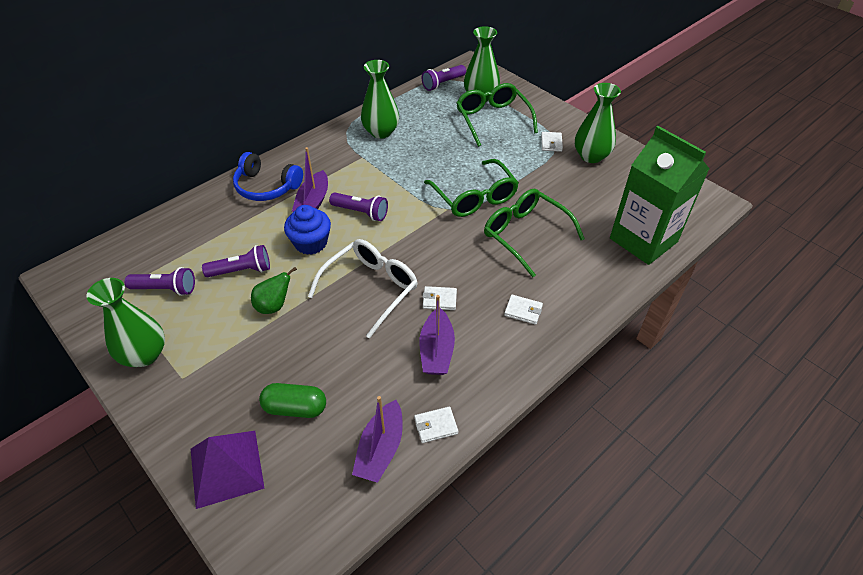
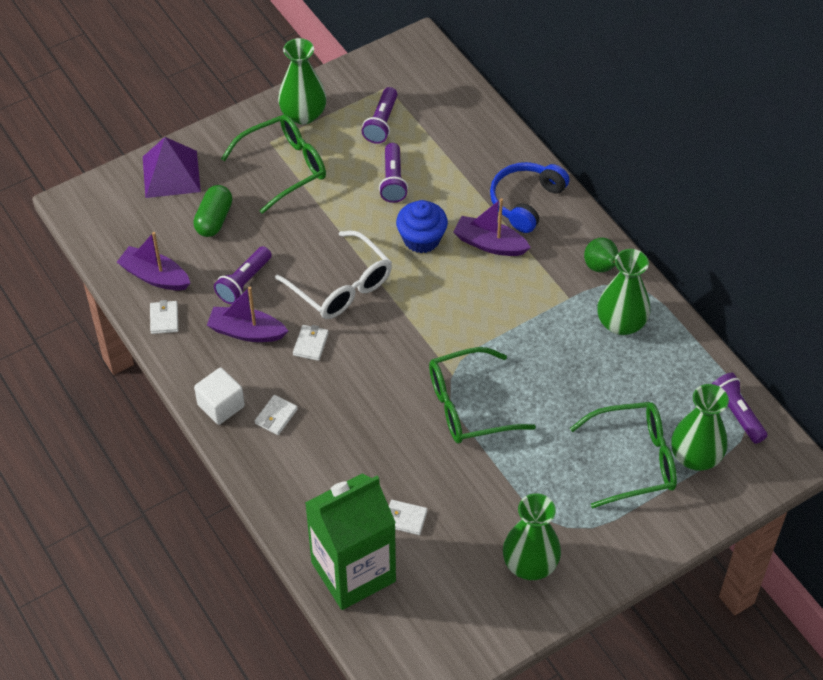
camera: 100 degrees right, 5 degrees up
(274, 306) = (338, 206): green pear -> green pear (601, 268)
(361, 212) = (462, 288): purple flashlight -> purple flashlight (244, 282)
(525, 354) = (221, 405): none -> white cube
(526, 235) = (389, 446): green glasses -> green glasses (283, 168)
(551, 143) = (567, 521): white wallet -> white wallet (405, 519)

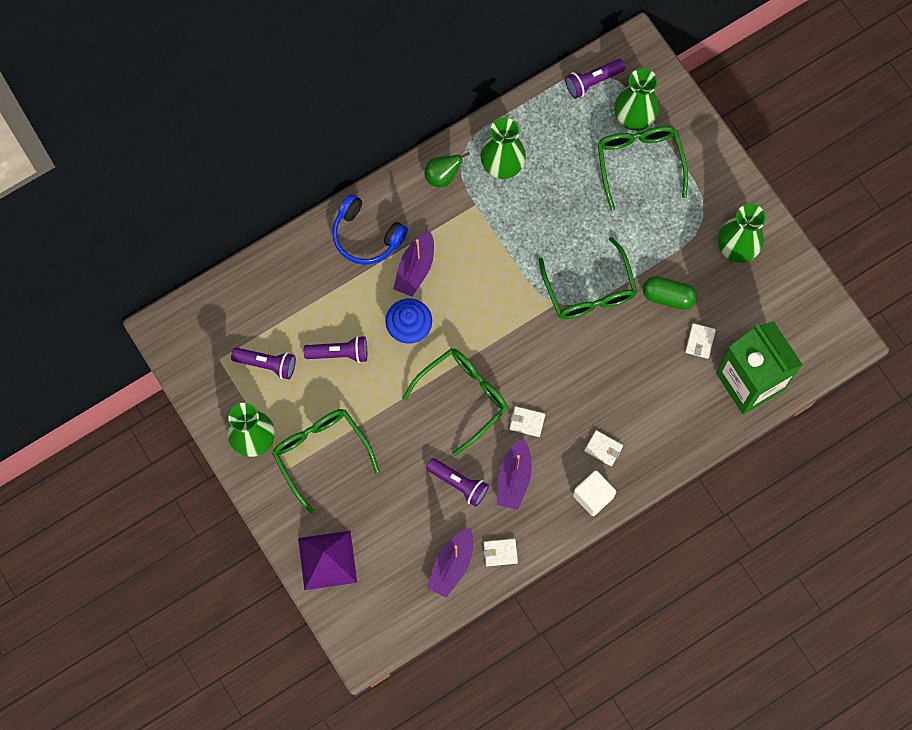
camera: 90 degrees left, 20 degrees up
(214, 219) = (384, 515): green capsule -> green capsule (668, 296)
(341, 286) = (462, 397): white glasses -> green glasses

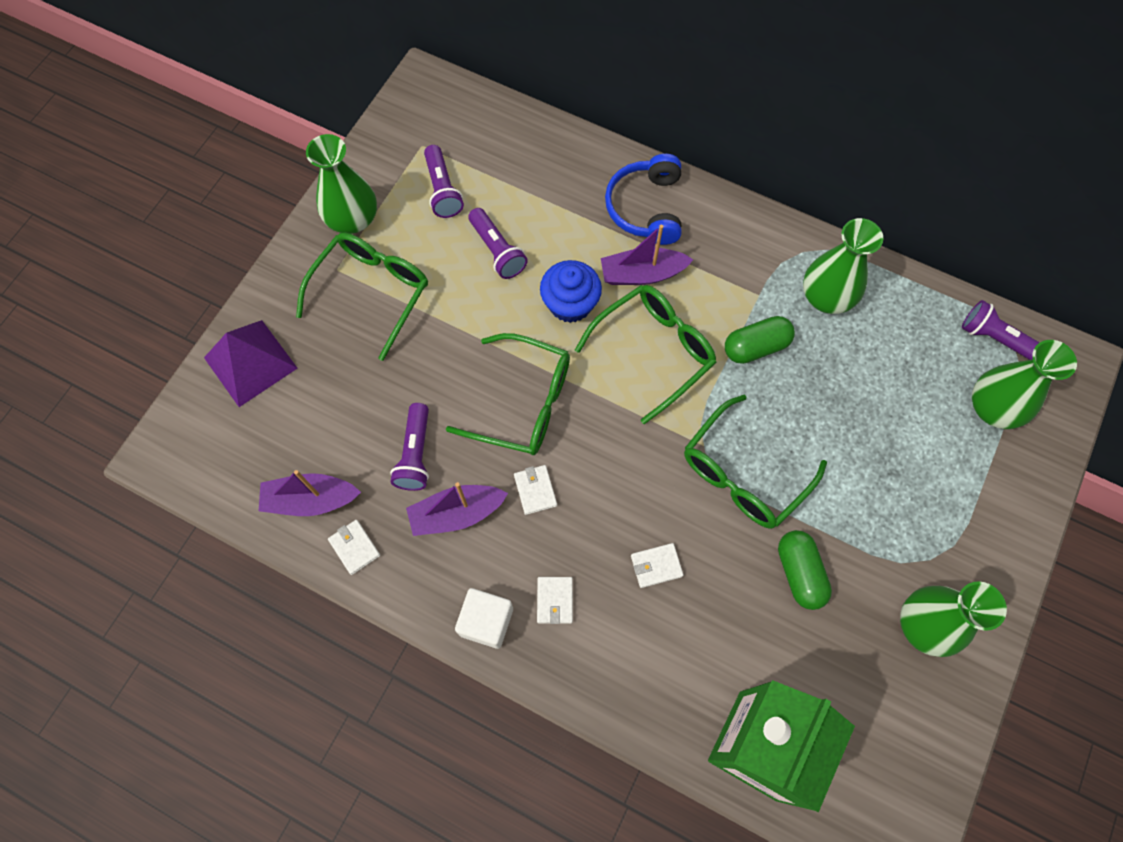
camera: 60 degrees right, 5 degrees down
(442, 176) = (767, 245): green pear -> none
(510, 229) = (756, 347): none -> green capsule
(639, 163) = (940, 445): green glasses -> green glasses (653, 352)
(700, 341) = (768, 646): white wallet -> white wallet (656, 566)

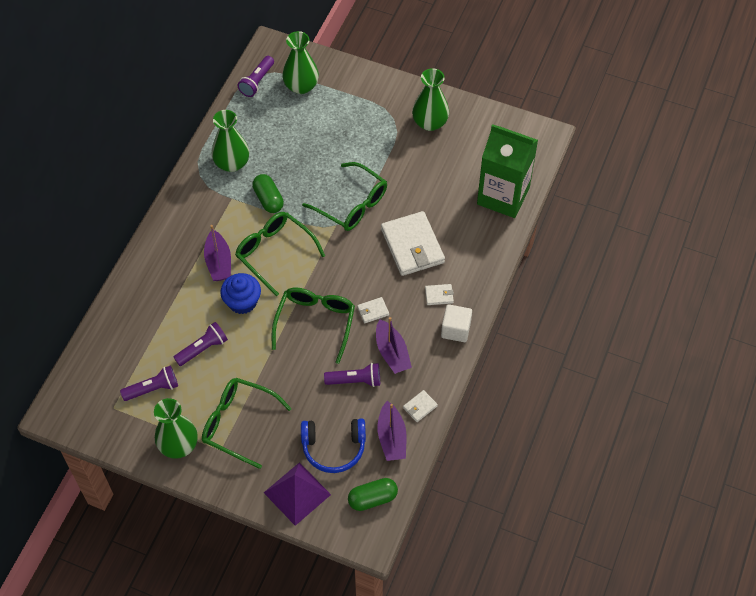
camera: 95 degrees left, 10 degrees down
(646, 208) = (167, 262): blue headphones -> blue headphones (333, 448)
(656, 566) = (412, 246): white wallet -> white wallet, size x2.31
(799, 573) = (408, 177): green capsule -> green capsule (372, 498)

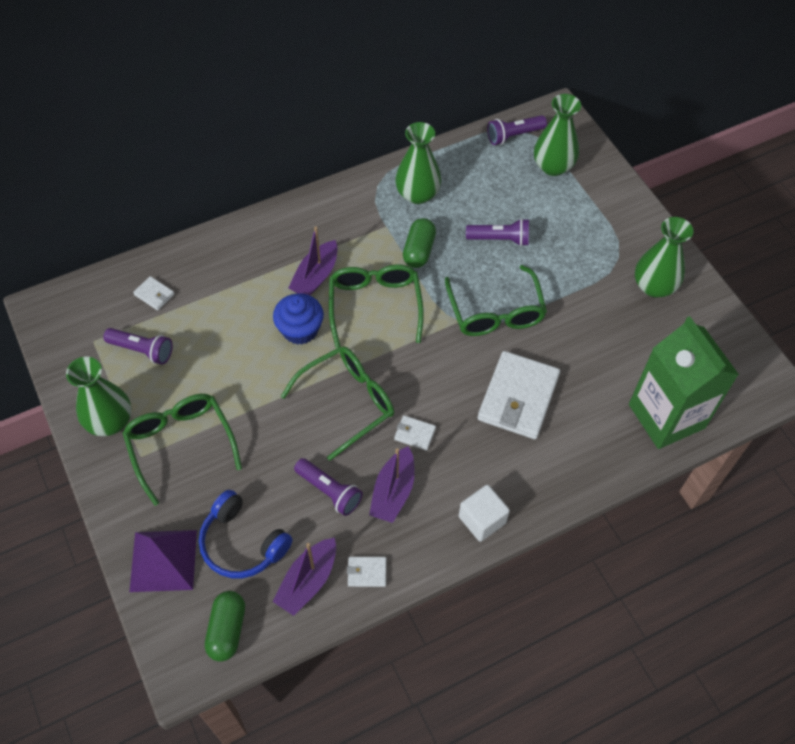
camera: 40 degrees right, 0 degrees up
(203, 348) = (222, 347): purple flashlight -> purple flashlight (500, 239)
(372, 498) = (227, 630): green capsule -> green capsule turned 75 degrees clockwise
(439, 295) = (498, 470): white wallet -> white wallet (154, 294)

